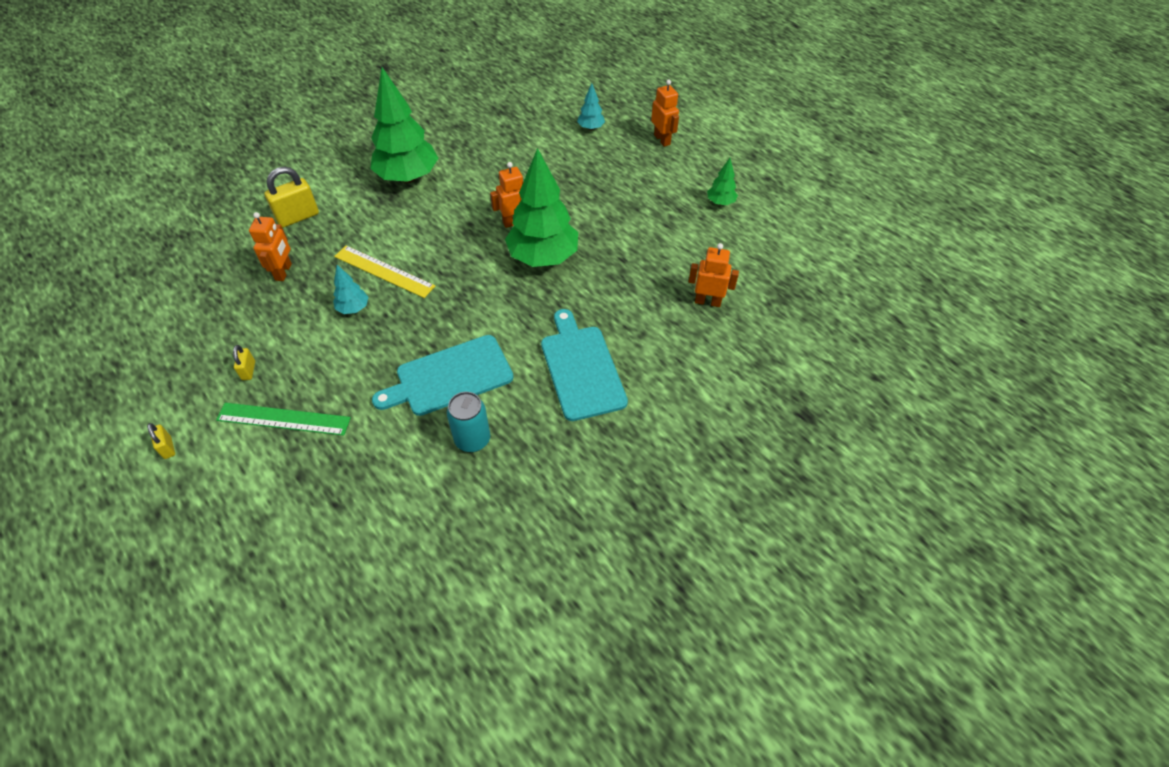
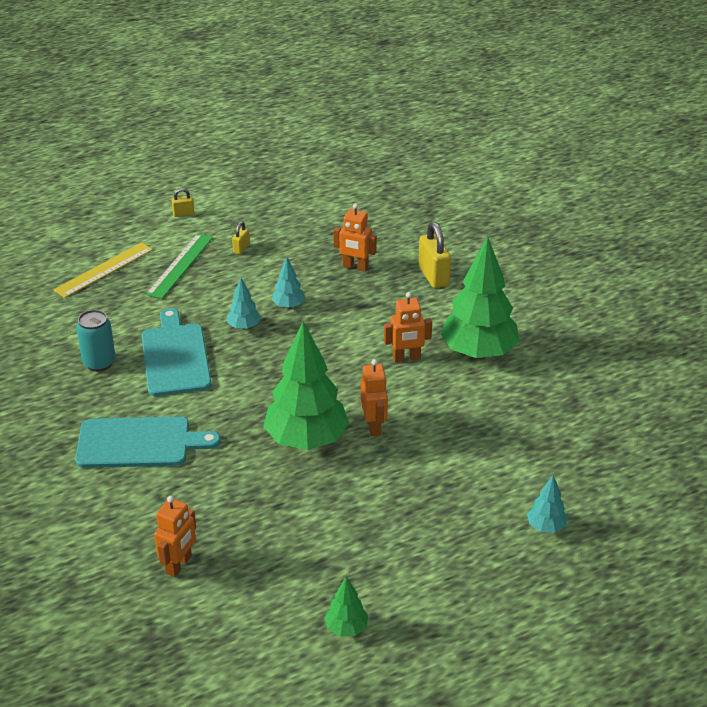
camera: 105 degrees right, 15 degrees down
(248, 370) = (241, 248): yellow padlock -> yellow padlock turned 75 degrees counterclockwise
(384, 271) = (331, 327): yellow ruler -> yellow ruler (104, 270)
(392, 334) = (244, 327): none -> turquoise tree
(662, 140) = (503, 600): orange robot -> orange robot (406, 358)

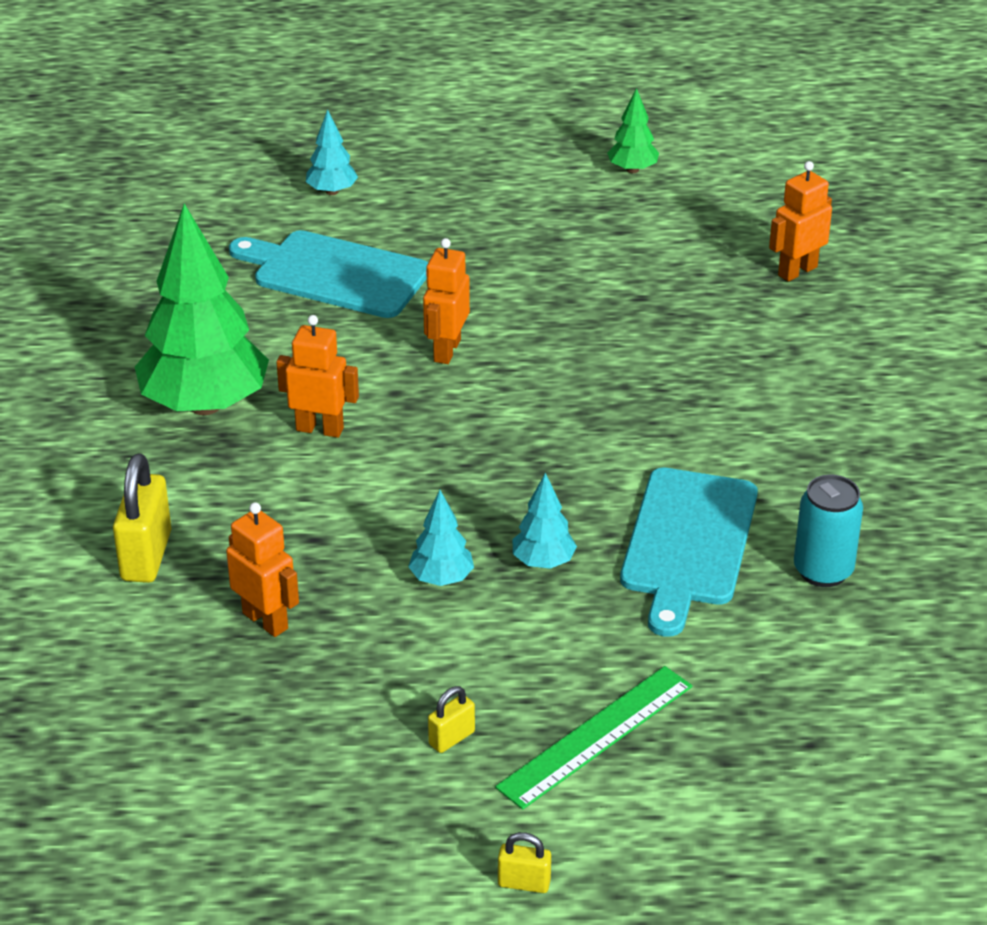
camera: 155 degrees left, 0 degrees up
(104, 270) = (755, 777): yellow ruler -> none
(139, 443) = (798, 424): turquoise cutting board -> turquoise cutting board (335, 274)
(306, 440) = (553, 360): green tree -> none

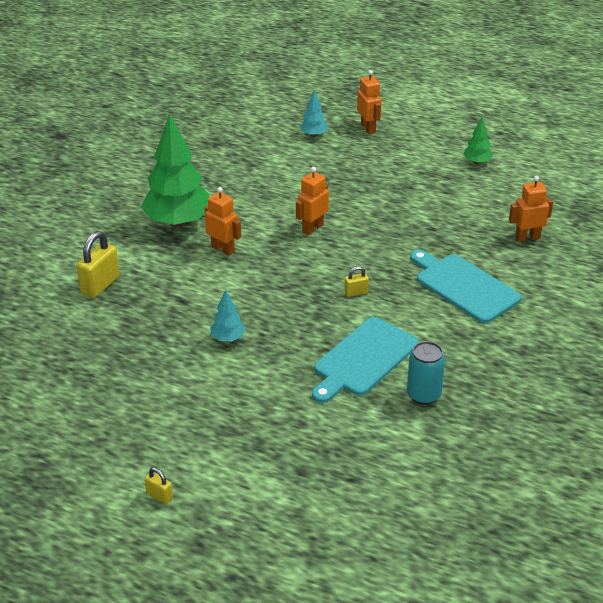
camera: 25 degrees right, 0 degrees up
(266, 620) = (131, 332): orange robot -> orange robot (368, 128)
(335, 274) = (285, 176): turquoise cutting board -> turquoise cutting board (464, 286)
(451, 738) = (176, 416): yellow padlock -> yellow padlock (356, 292)
(543, 562) = (283, 346): turquoise tree -> none
(596, 736) = (246, 439): green ruler -> none

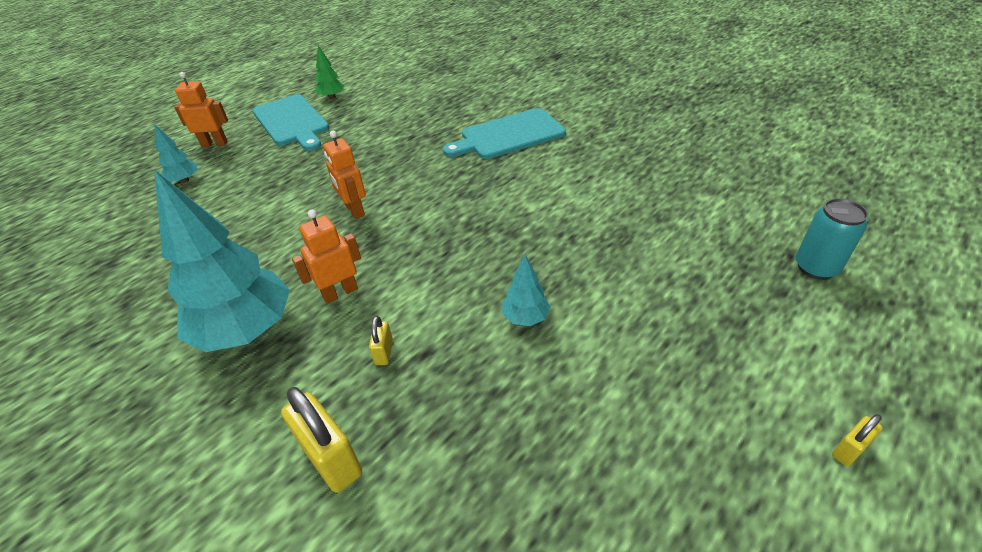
camera: 70 degrees left, 5 degrees up
(178, 222) = (246, 330): green tree -> turquoise tree
(356, 292) = (485, 199): yellow padlock -> yellow padlock (384, 352)
(363, 359) = (597, 213): turquoise cutting board -> turquoise cutting board (292, 122)
(423, 395) = (661, 185): turquoise can -> turquoise can (815, 268)
(527, 237) = (458, 94): orange robot -> none

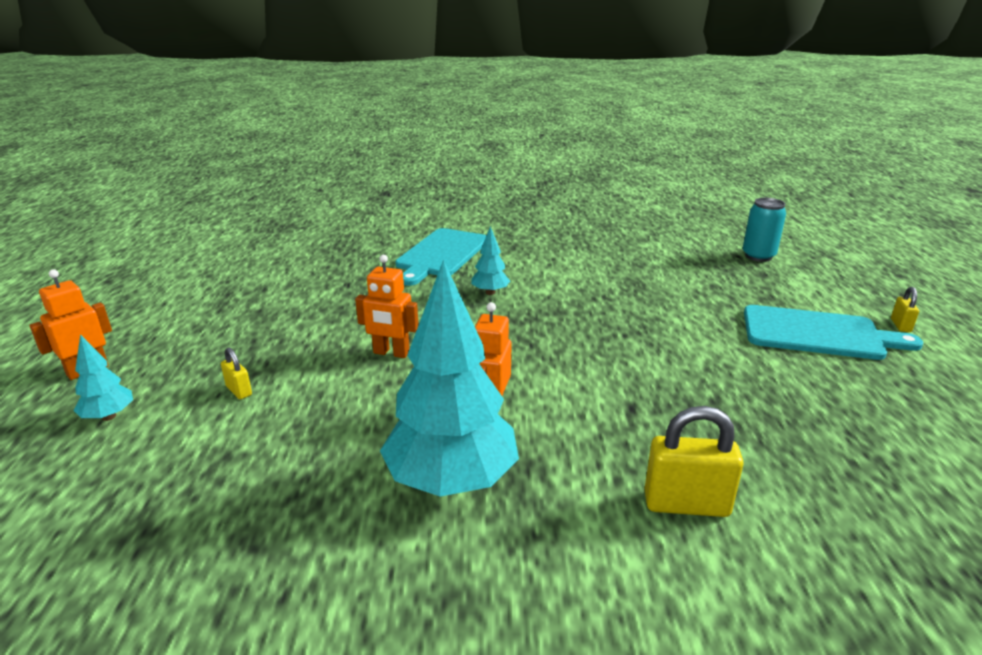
camera: 45 degrees left, 15 degrees down
(292, 122) = (171, 317): turquoise cutting board -> turquoise cutting board (818, 333)
(332, 97) = (186, 283): green tree -> none
(384, 352) = (601, 424): yellow padlock -> yellow padlock (239, 391)
(525, 317) = (657, 353): turquoise tree -> turquoise tree (490, 292)

